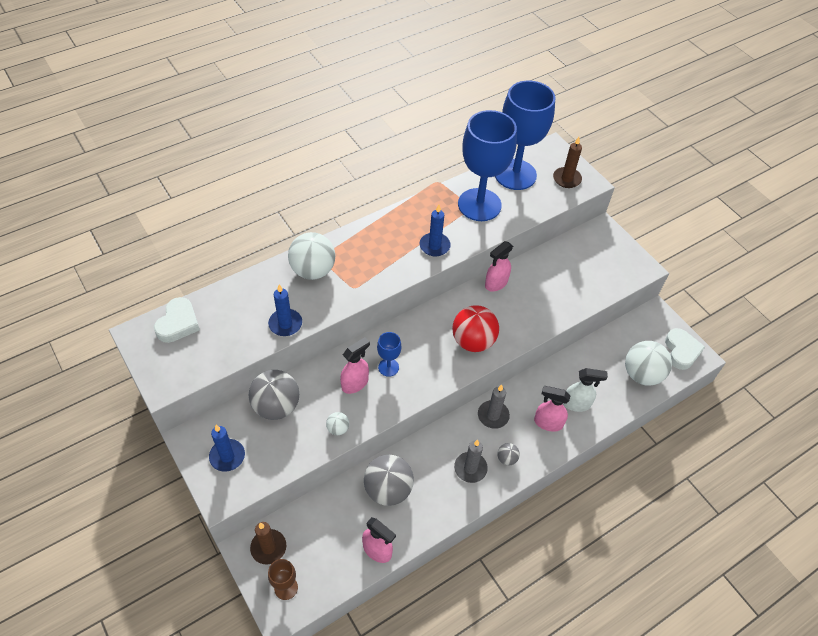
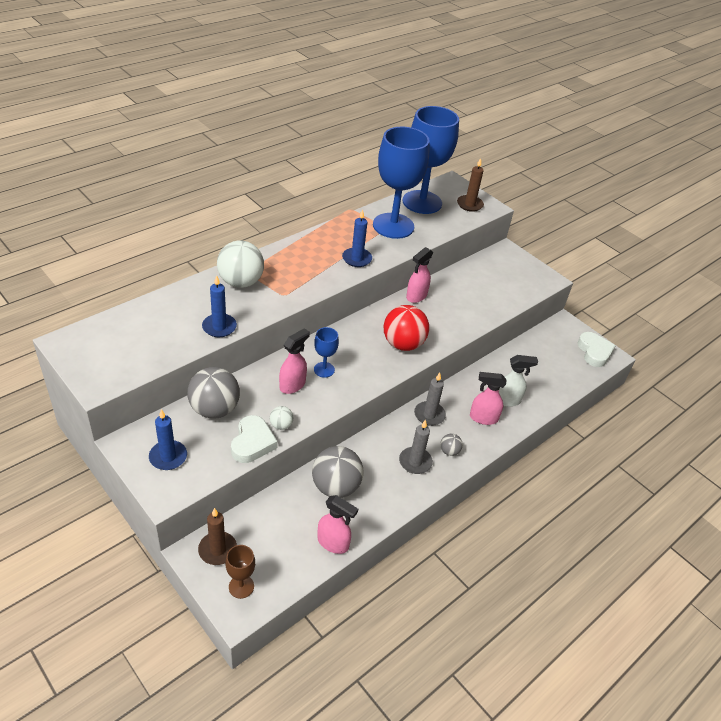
camera: 10 degrees left, 10 degrees down
(178, 323) = (107, 331): white heart -> white heart (252, 443)
(642, 374) = (562, 372): white ball -> none

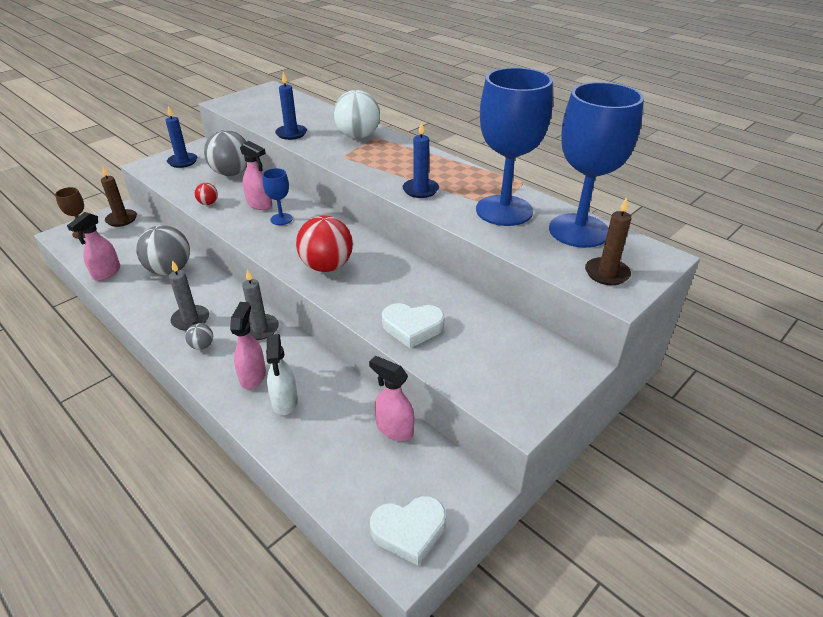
camera: 90 degrees right, 5 degrees down
(252, 443) = (190, 192): white heart -> white heart (412, 327)
(281, 425) = (208, 203): white ball -> red ball
(416, 296) = (420, 274): pink spray bottle -> pink spray bottle (394, 429)

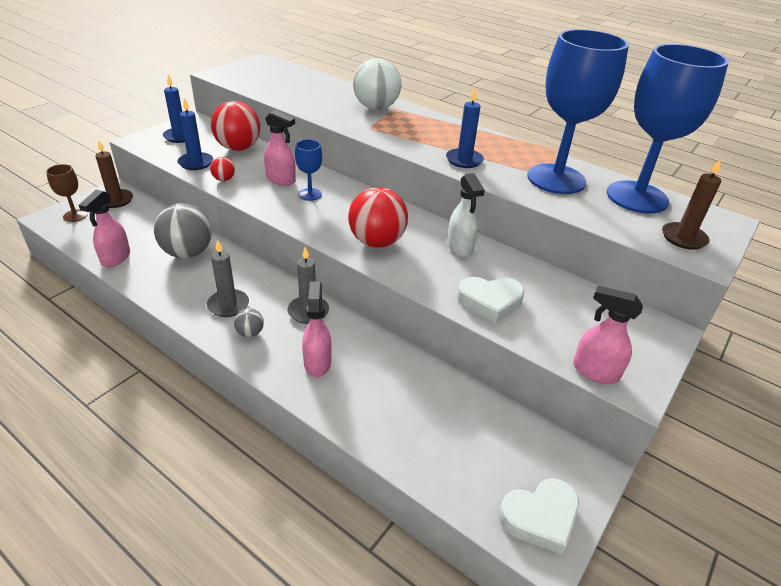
camera: 10 degrees left, 0 degrees up
(231, 173) = (238, 148): grey ball -> red ball
(285, 402) = (361, 388): white spray bottle -> white spray bottle (460, 248)
(291, 133) = (305, 105): blue candle -> blue candle (196, 163)
(394, 429) = (486, 409): pink spray bottle -> pink spray bottle (595, 371)

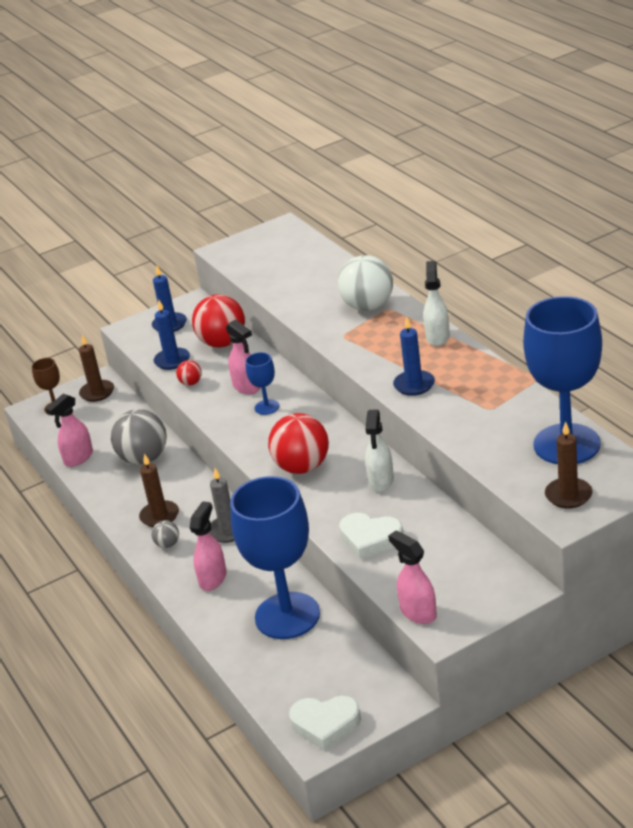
camera: 30 degrees right, 5 degrees down
(228, 305) = (159, 516): grey candle -> brown candle
(453, 126) = (437, 337): none -> white spray bottle
(556, 179) = (496, 415): blue goblet -> blue goblet (287, 616)

